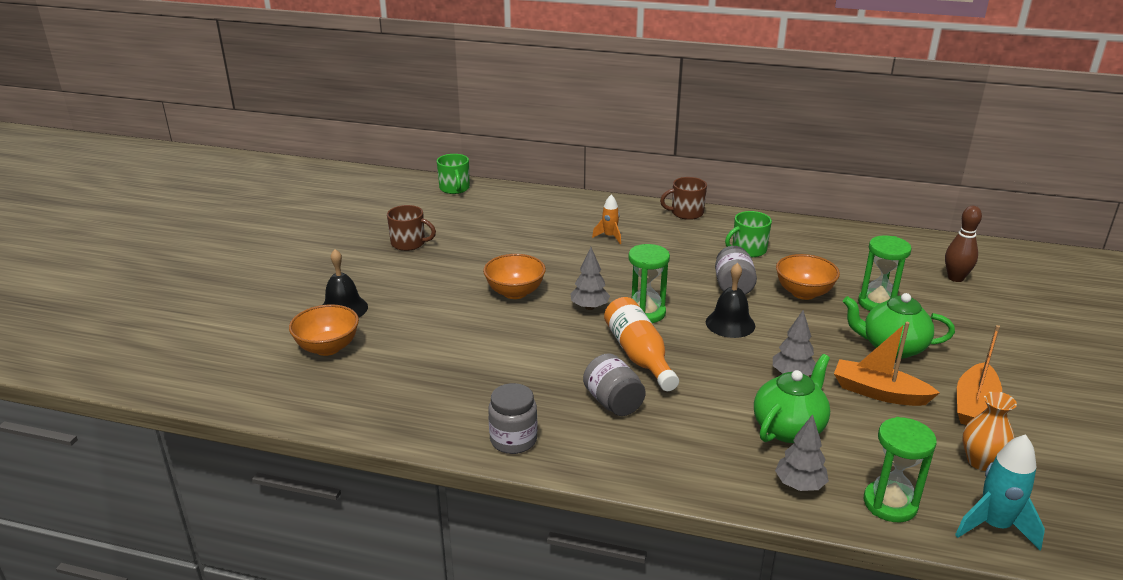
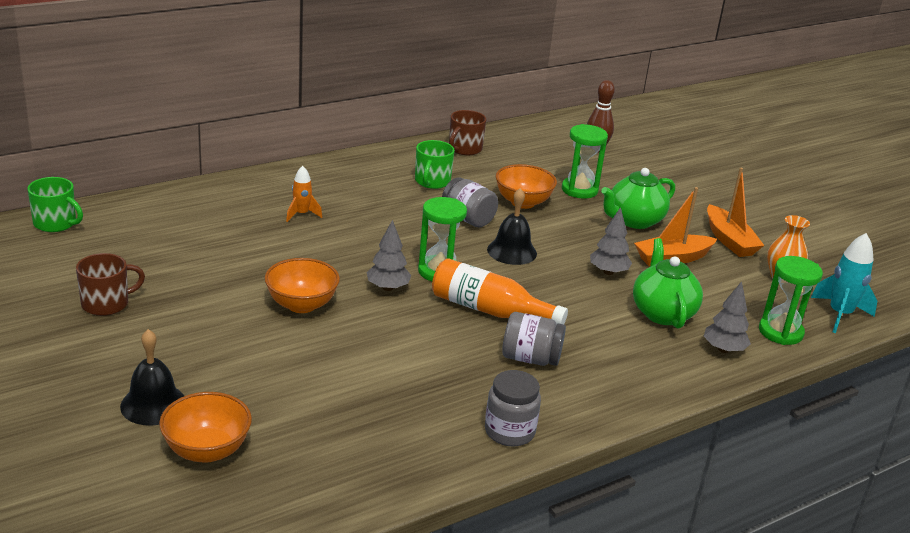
camera: 50 degrees left, 0 degrees up
(686, 213) = (333, 166): brown mug -> brown mug (464, 149)

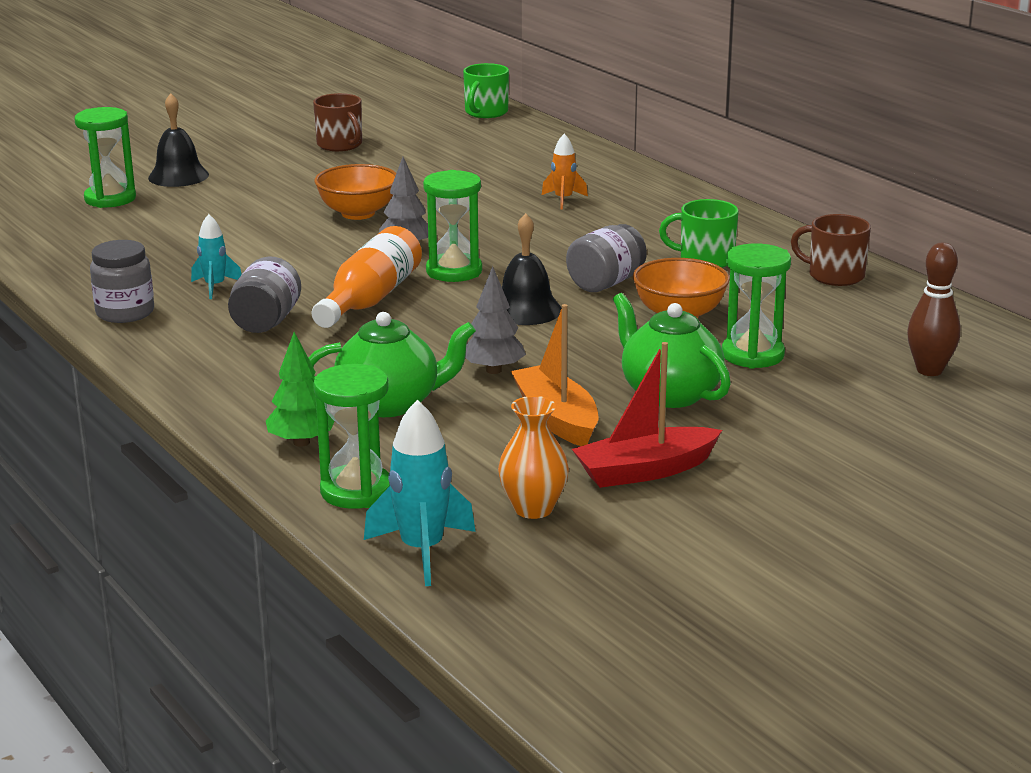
camera: 90 degrees right, 5 degrees down
(207, 450) = (110, 199): orange bowl -> green hourglass
(457, 382) = (215, 287): none -> turquoise rocket
(723, 349) = (301, 442): grey tree -> green tree
(729, 240) = (645, 471): orange boat -> red boat

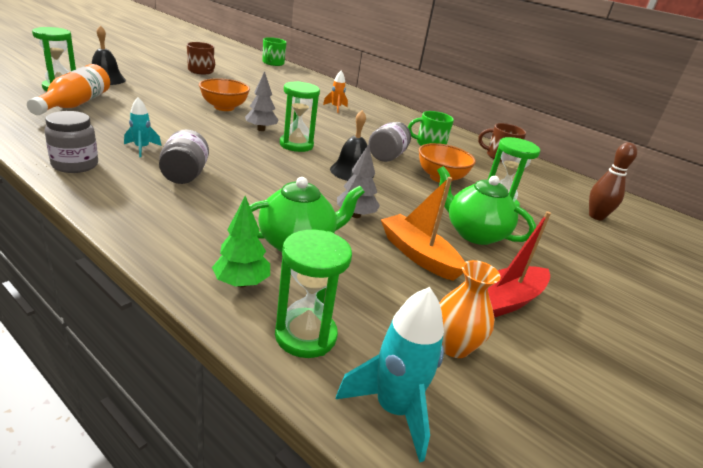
camera: 20 degrees left, 5 degrees up
(369, 299) = (251, 161): orange bottle -> orange bottle (75, 104)

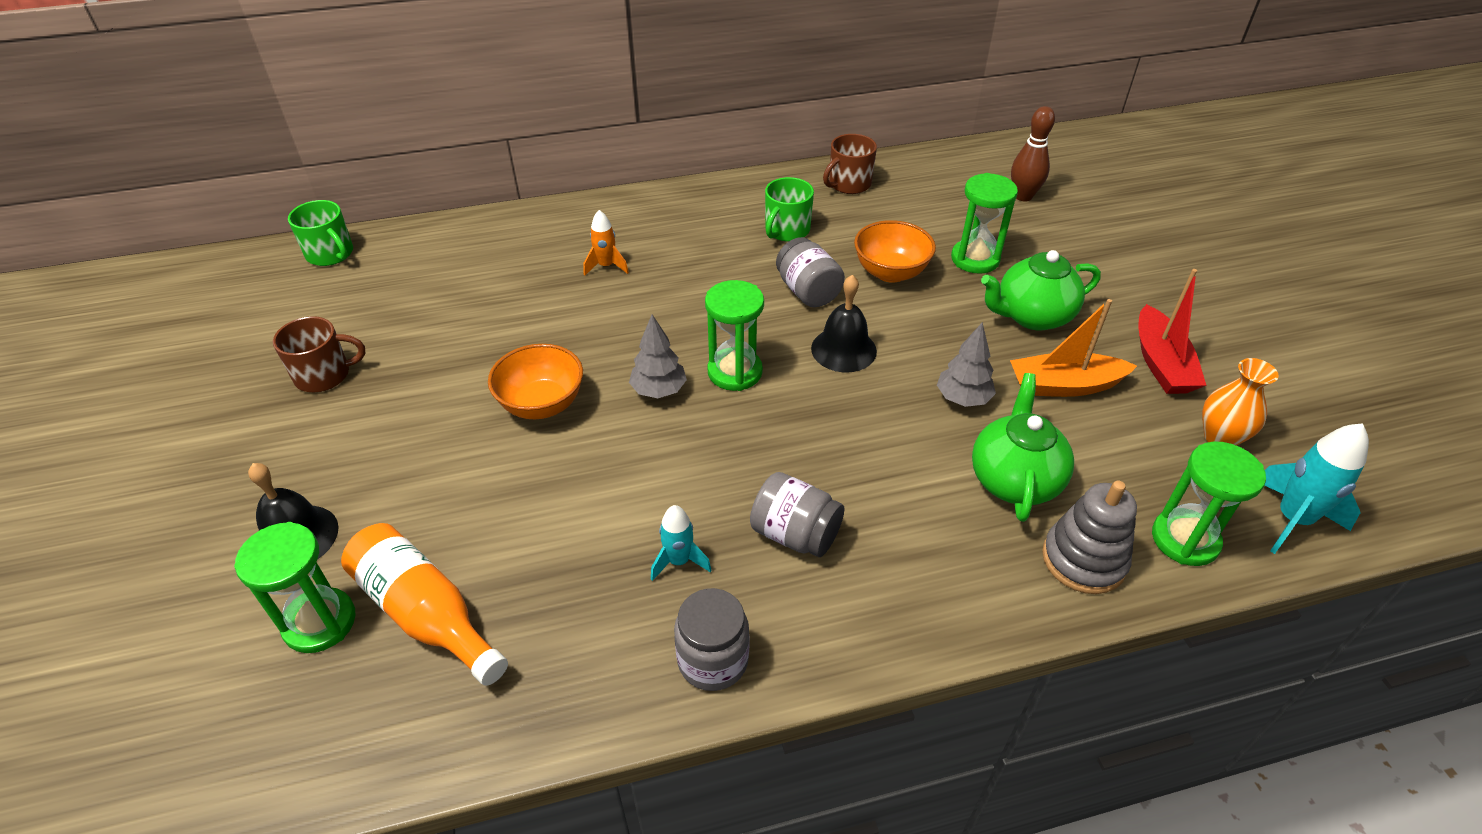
camera: 50 degrees left, 15 degrees up
(241, 283) = (1083, 560): green tree -> grey stacking toy

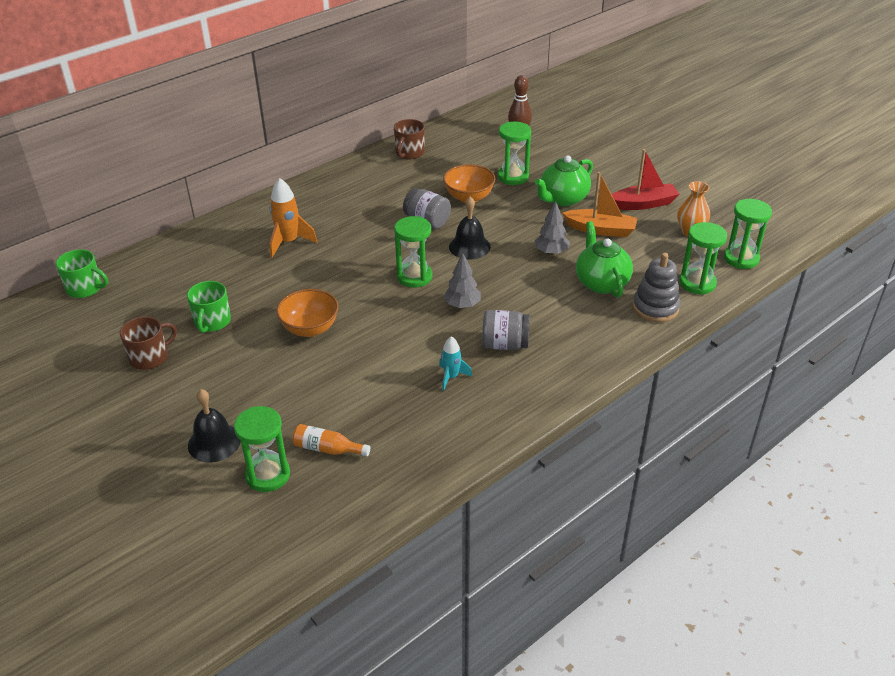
camera: 25 degrees left, 5 degrees down
(426, 613) = (328, 449): orange bottle -> orange bottle, size x0.59
(606, 266) = (289, 242): orange rocket -> orange rocket, size x1.62
(659, 390) = (376, 300): grey tree -> grey tree (462, 305)
(713, 660) = (501, 413): grey jar -> none
(786, 230) = (389, 190): green mug -> green mug (212, 322)
(1064, 385) = (600, 230): orange boat -> orange boat turned 135 degrees counterclockwise
(1161, 363) = (643, 204): red boat -> red boat turned 75 degrees counterclockwise
(1292, 519) = (741, 258): turquoise rocket -> green hourglass

